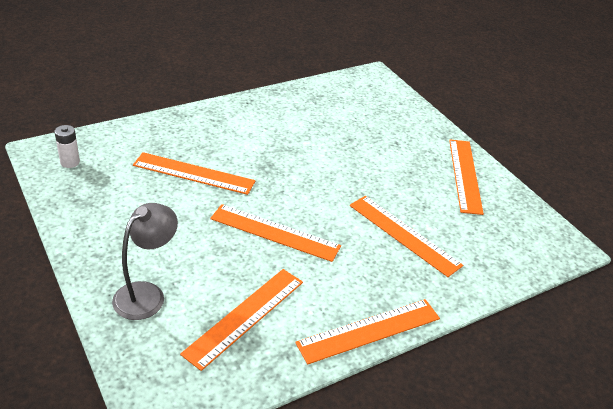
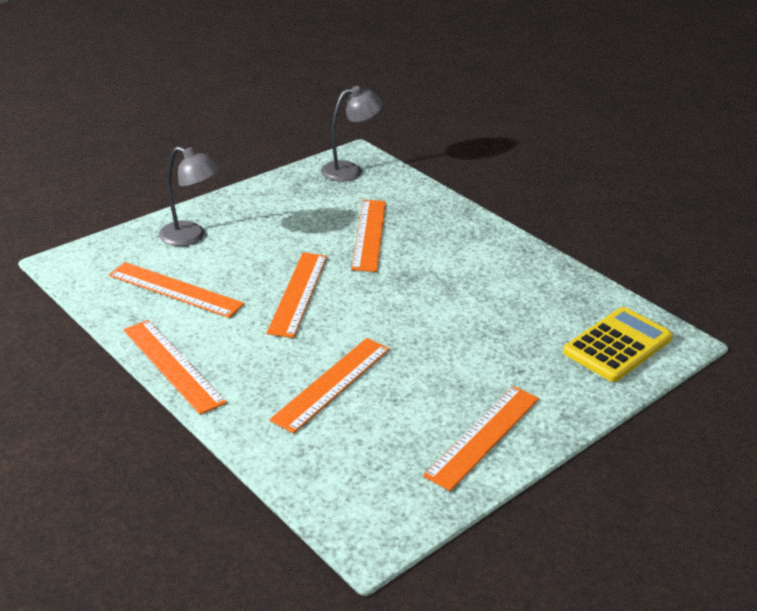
camera: 80 degrees right, 5 degrees down
(70, 162) = (349, 170): white battery -> grey lamp
(374, 97) = (617, 345): none -> yellow calculator
(464, 175) = (483, 436): orange ruler -> orange ruler turned 45 degrees counterclockwise

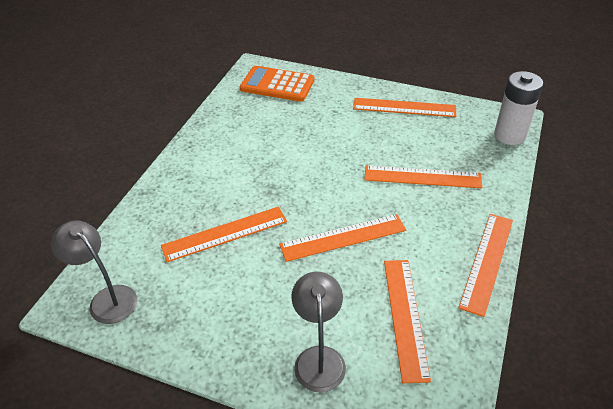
camera: 115 degrees left, 10 degrees up
(338, 509) = (509, 135): none -> white battery
(617, 345) = (277, 85): yellow calculator -> orange calculator

